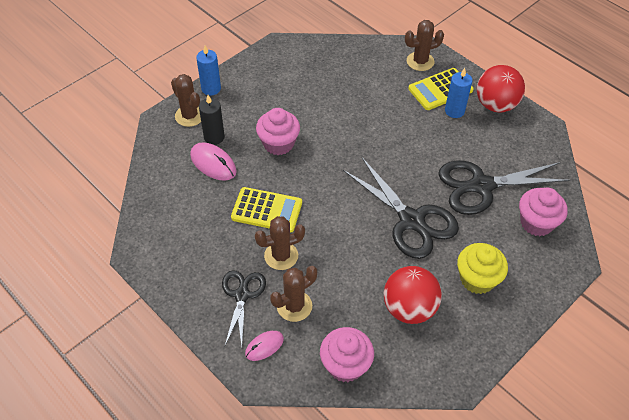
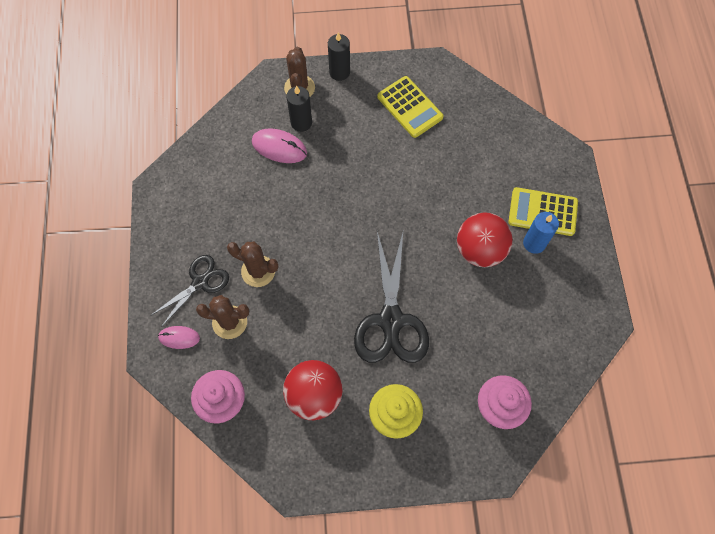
camera: 40 degrees right, 15 degrees up
(211, 88) = (339, 72): blue candle -> black candle
(213, 163) = (279, 147): pink mouse -> pink mouse turned 60 degrees counterclockwise
(267, 210) = (283, 222): yellow calculator -> yellow calculator (410, 107)
(278, 143) = (347, 166): pink cupcake -> none
(420, 61) = (552, 169): brown cactus -> none
(481, 186) = (484, 335): black scissors -> none
(495, 105) = (580, 265): red ball -> red ball (480, 250)

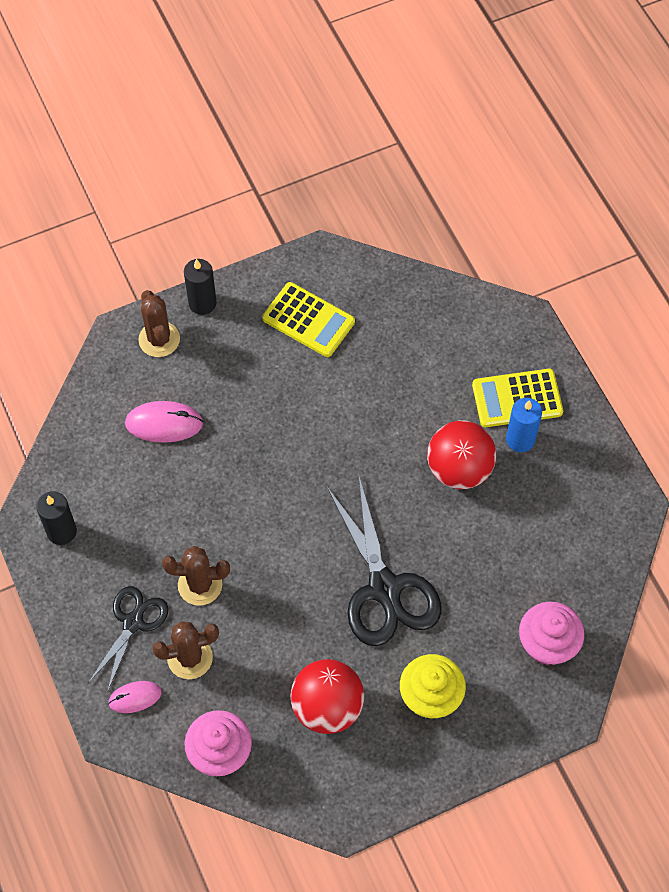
camera: 20 degrees left, 5 degrees down
(301, 122) = (179, 383): black candle -> black candle (61, 531)

